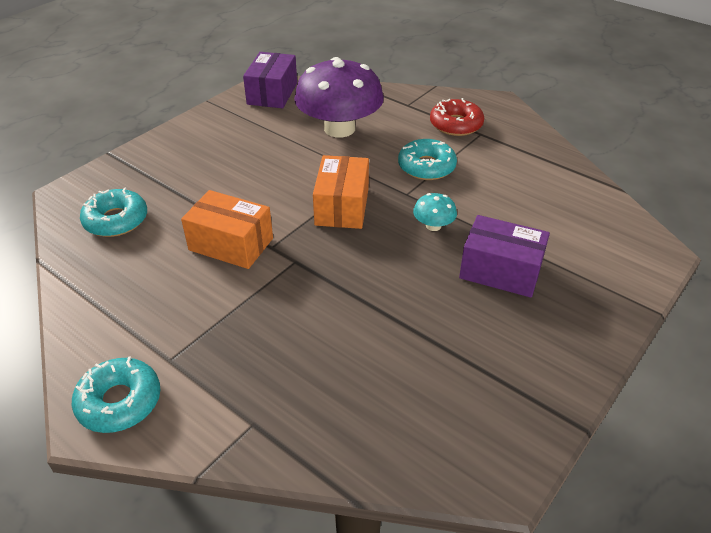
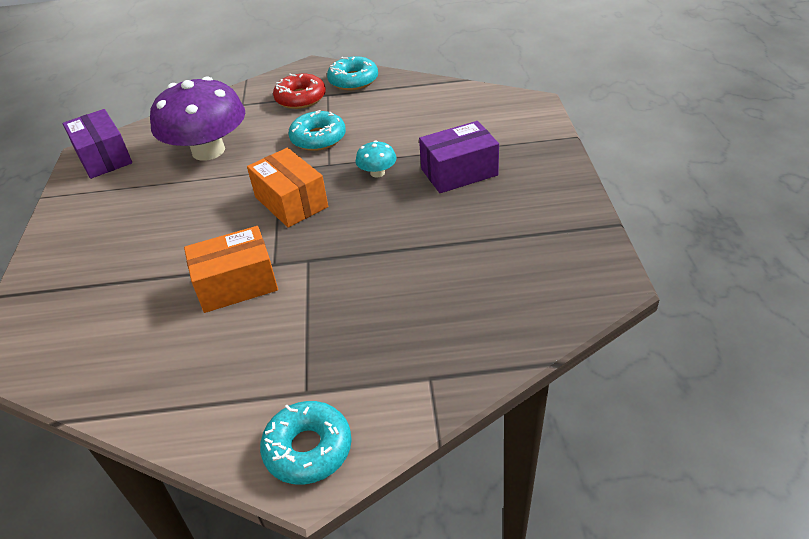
camera: 40 degrees left, 0 degrees up
(116, 220) = (95, 339): turquoise donut -> turquoise donut (353, 80)

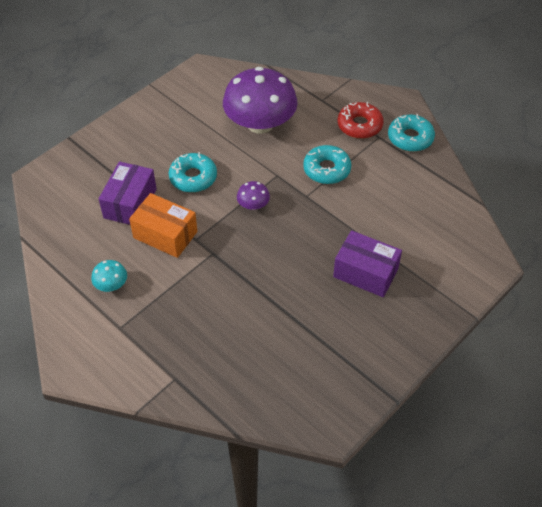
camera: 45 degrees right, 10 degrees up
(104, 157) = (206, 80): purple box -> purple box (130, 203)
(291, 202) = (253, 205): orange box -> purple mushroom
(308, 449) = (87, 356): turquoise donut -> turquoise donut (193, 177)
(377, 173) = (322, 228): turquoise mushroom -> turquoise mushroom (111, 285)

